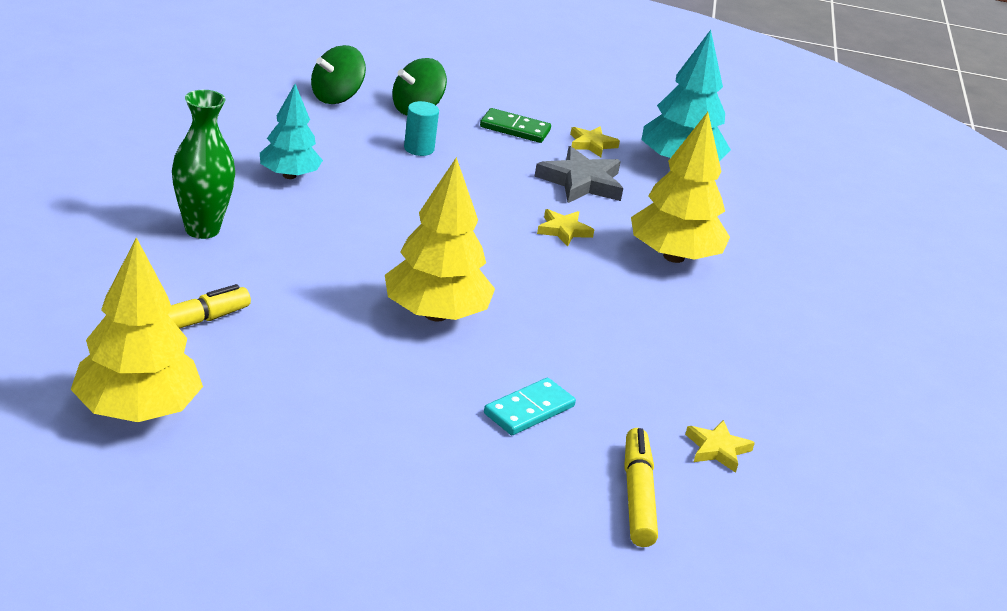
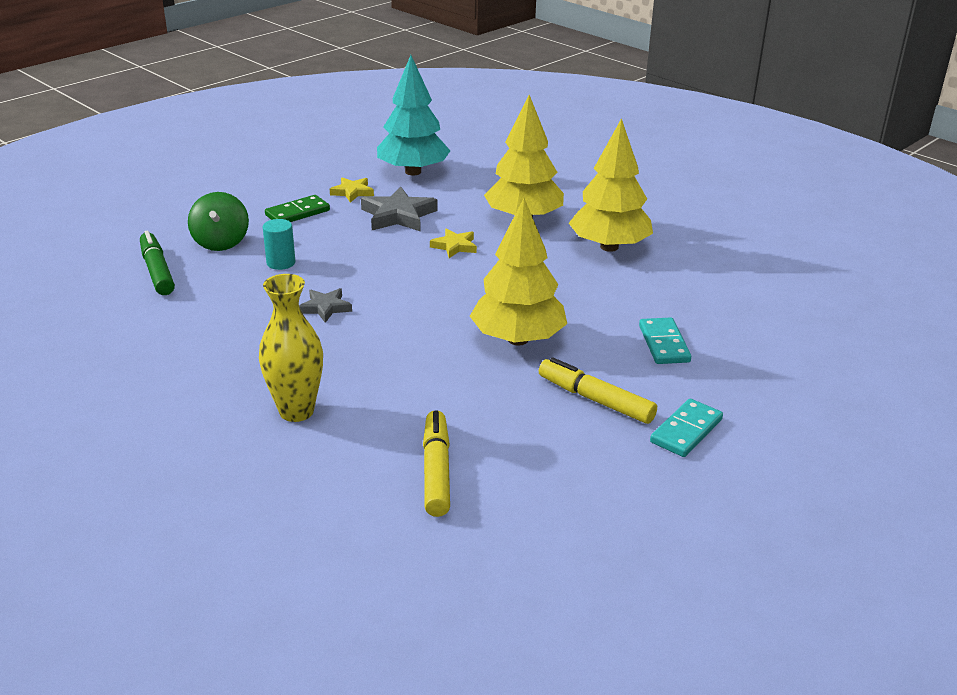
camera: 50 degrees left, 0 degrees up
(137, 410) = (544, 537): yellow tree -> yellow tree (609, 247)
(202, 229) = (296, 411): green vase -> yellow vase
(289, 175) = (256, 337): turquoise tree -> none
(336, 97) = (157, 271): green spinning top -> green marker
(371, 194) = (325, 308): none -> grey star
(381, 461) = (686, 431): none -> turquoise domino
(637, 496) = (782, 338): yellow marker -> yellow marker (595, 399)
(717, 449) = (749, 289): yellow star -> none

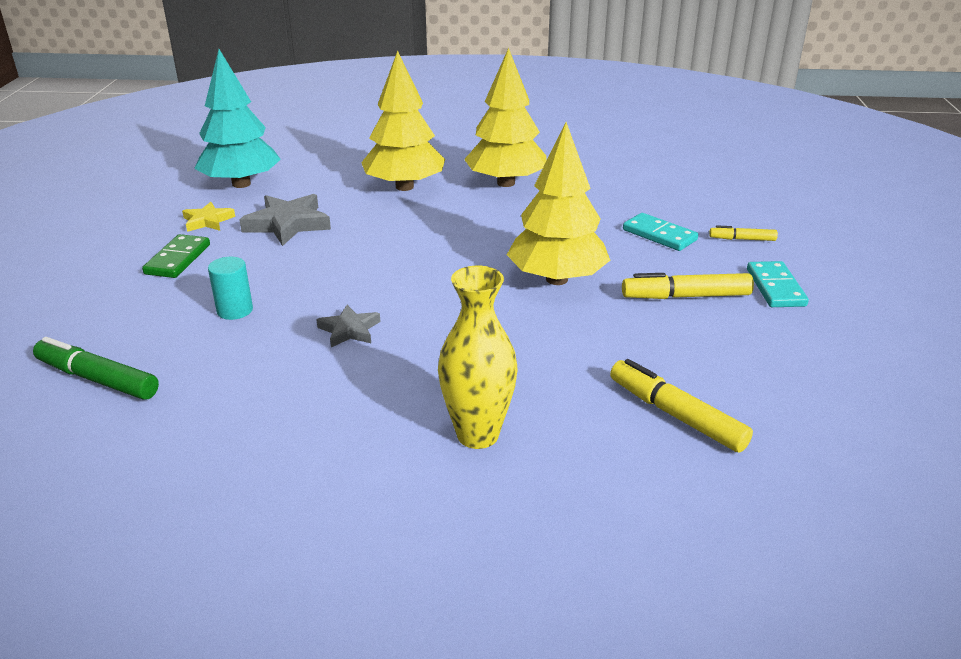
camera: 40 degrees left, 0 degrees up
(221, 242) = (132, 319): green spinning top -> none
(454, 246) = (382, 229): yellow star -> none
(734, 380) = (742, 239): none -> yellow marker

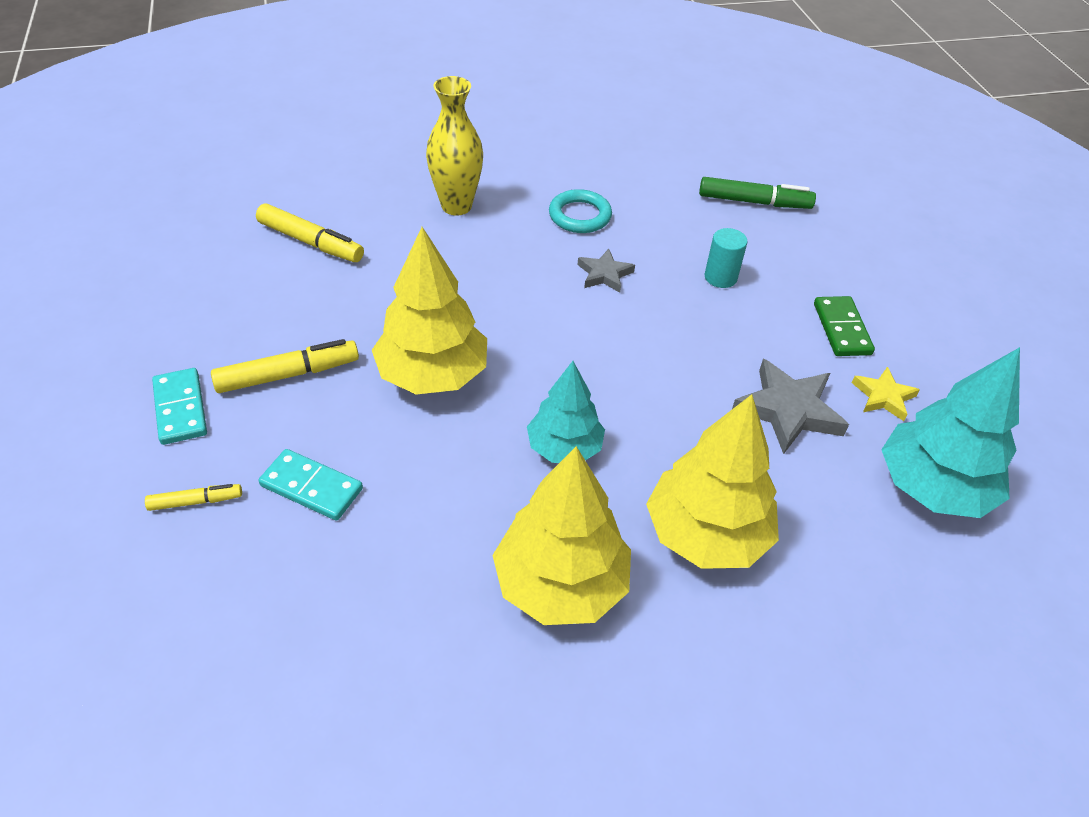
camera: 160 degrees right, 15 degrees up
(326, 396) = (580, 216): none -> turquoise ring
(470, 229) = (564, 448): none -> turquoise tree

